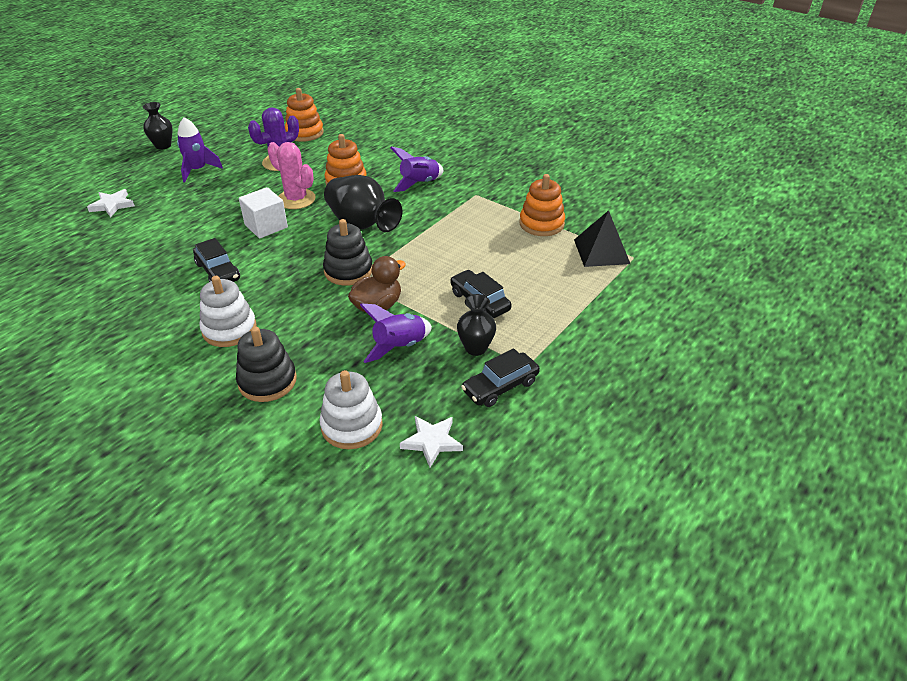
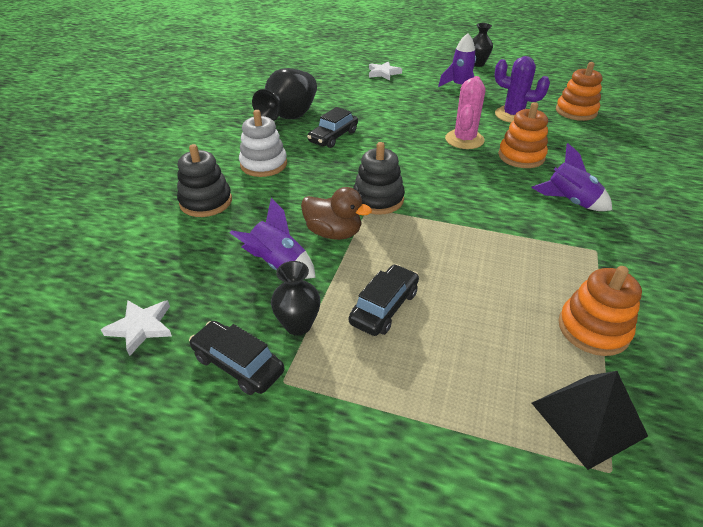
camera: 70 degrees right, 0 degrees up
(266, 226) = (411, 138): white cube -> none
(352, 426) = (158, 265): white stacking toy -> none
(361, 225) = (458, 186): black vase -> black vase (290, 116)

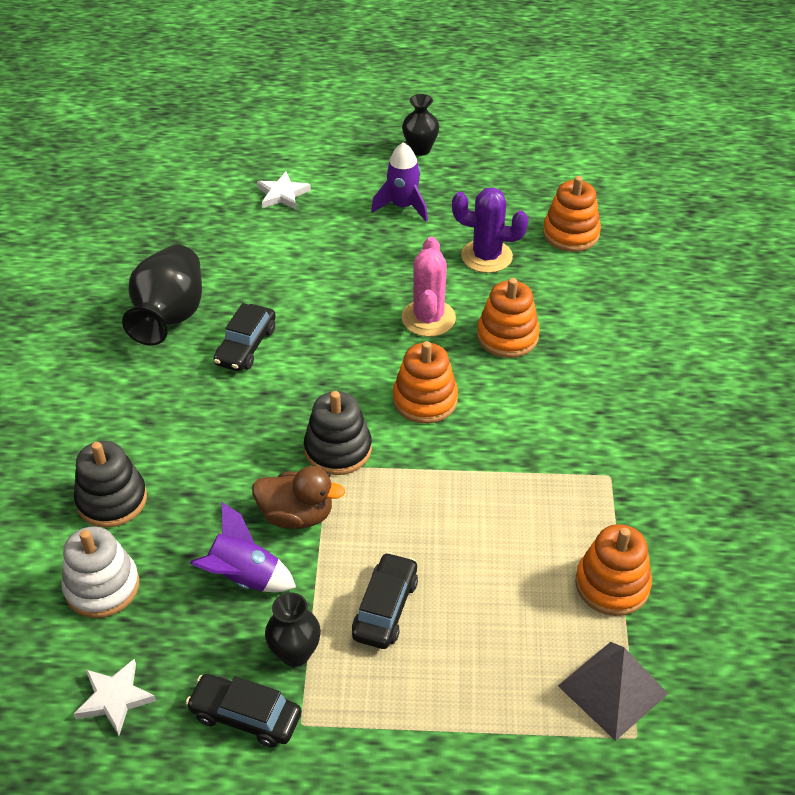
camera: 15 degrees left, 5 degrees up
(263, 164) = (165, 418): white stacking toy -> white stacking toy (102, 587)
(451, 181) = (425, 400): none -> orange stacking toy
(570, 201) = (575, 405): purple rocket -> none
(588, 419) = (613, 689): black pyramid -> grey pyramid

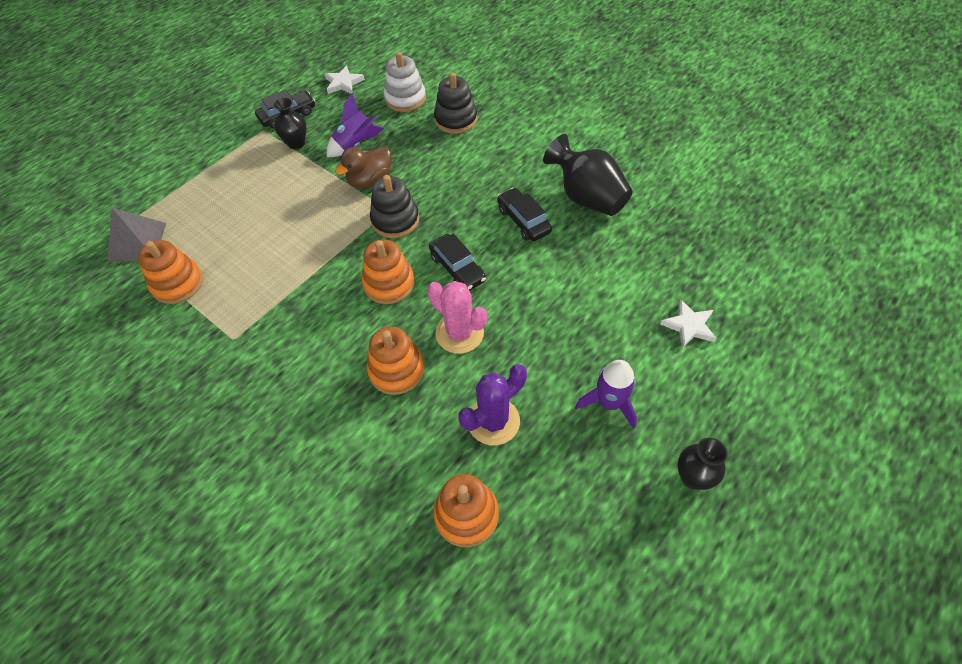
camera: 130 degrees right, 10 degrees up
(385, 608) = (279, 185): black car -> black car (457, 268)

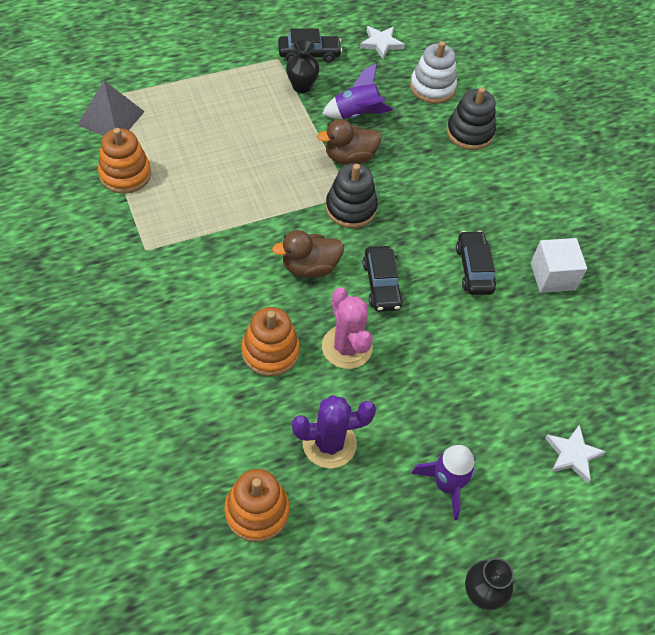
camera: 20 degrees right, 0 degrees up
(389, 283) = (309, 267): orange stacking toy -> brown duck
(587, 197) = (552, 276): black vase -> white cube

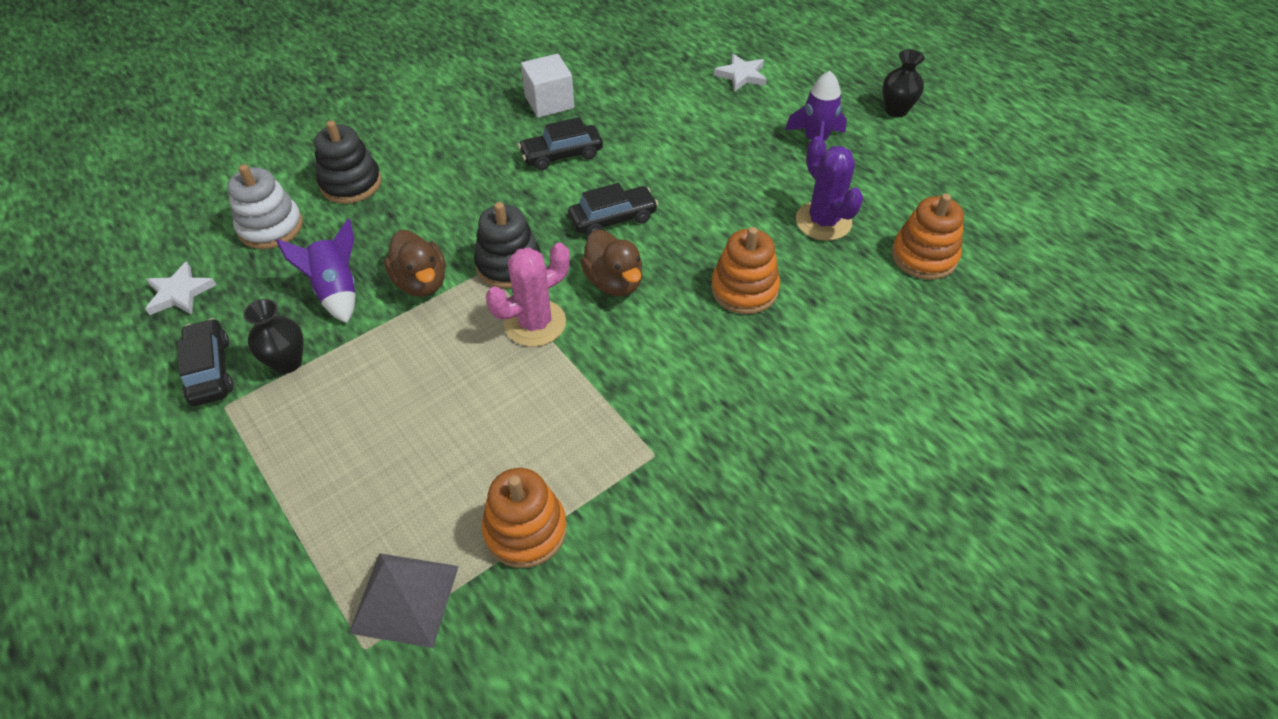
camera: 100 degrees left, 5 degrees down
(347, 347) = (707, 230): pink cactus -> pink cactus (535, 323)

